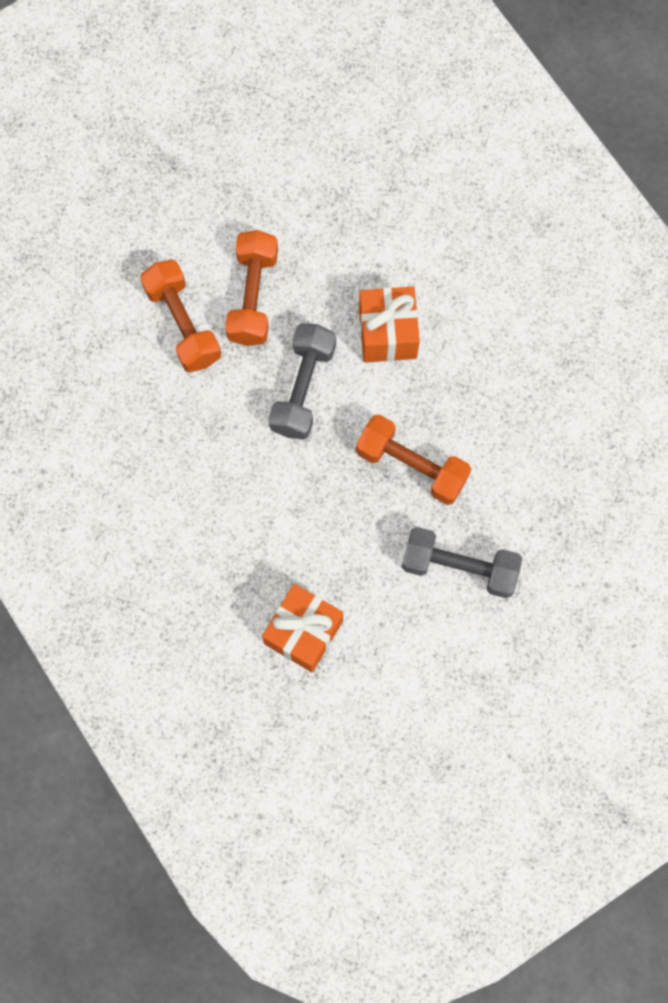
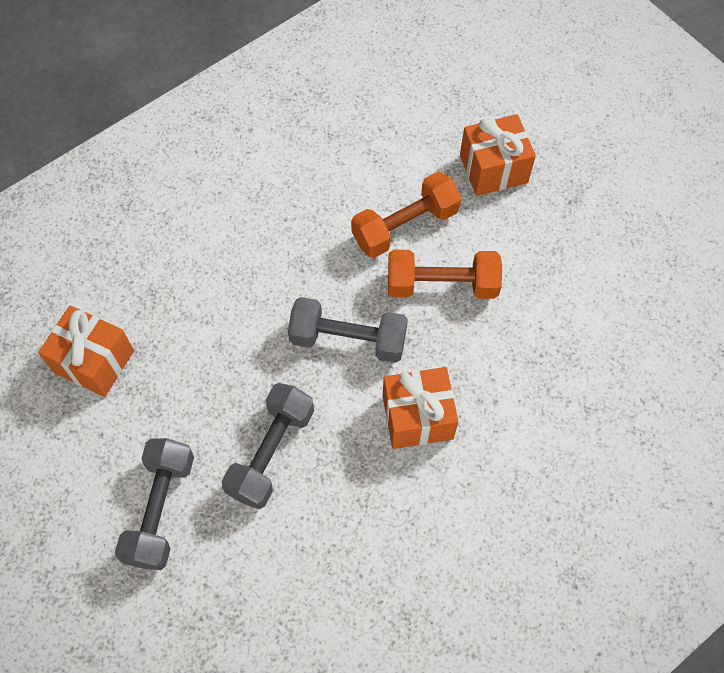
camera: 85 degrees right, 10 degrees down
(126, 232) = (493, 169): none -> orange gift
(411, 466) = (271, 452): orange dumbbell -> grey dumbbell

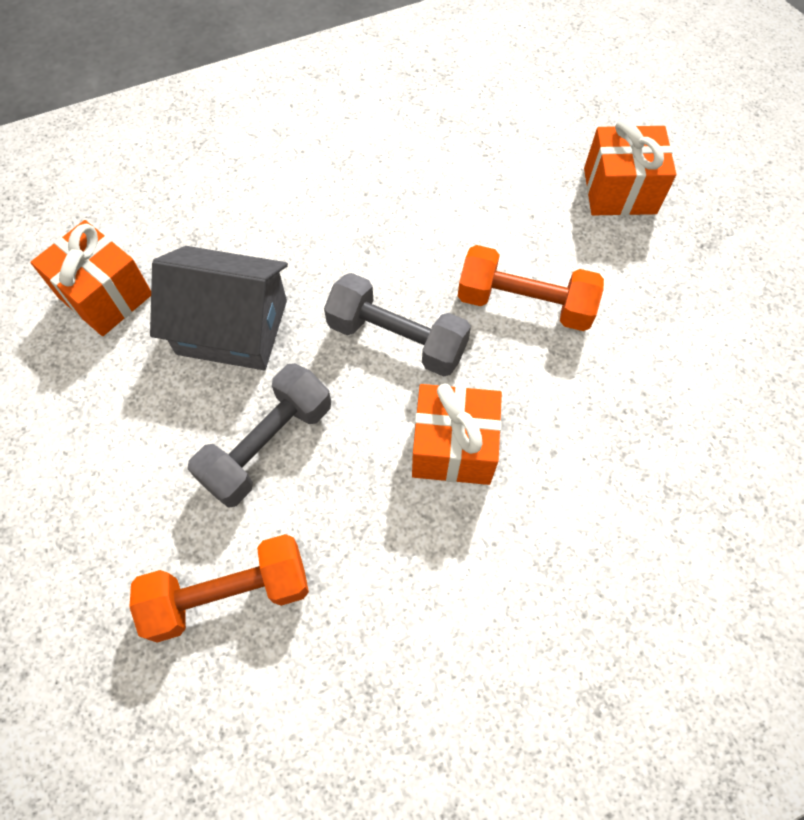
camera: 15 degrees right, 0 degrees up
(160, 509) = (119, 478): grey dumbbell -> none
(210, 362) = (232, 327): none -> grey house
(405, 226) = (499, 230): orange dumbbell -> orange dumbbell (229, 594)

